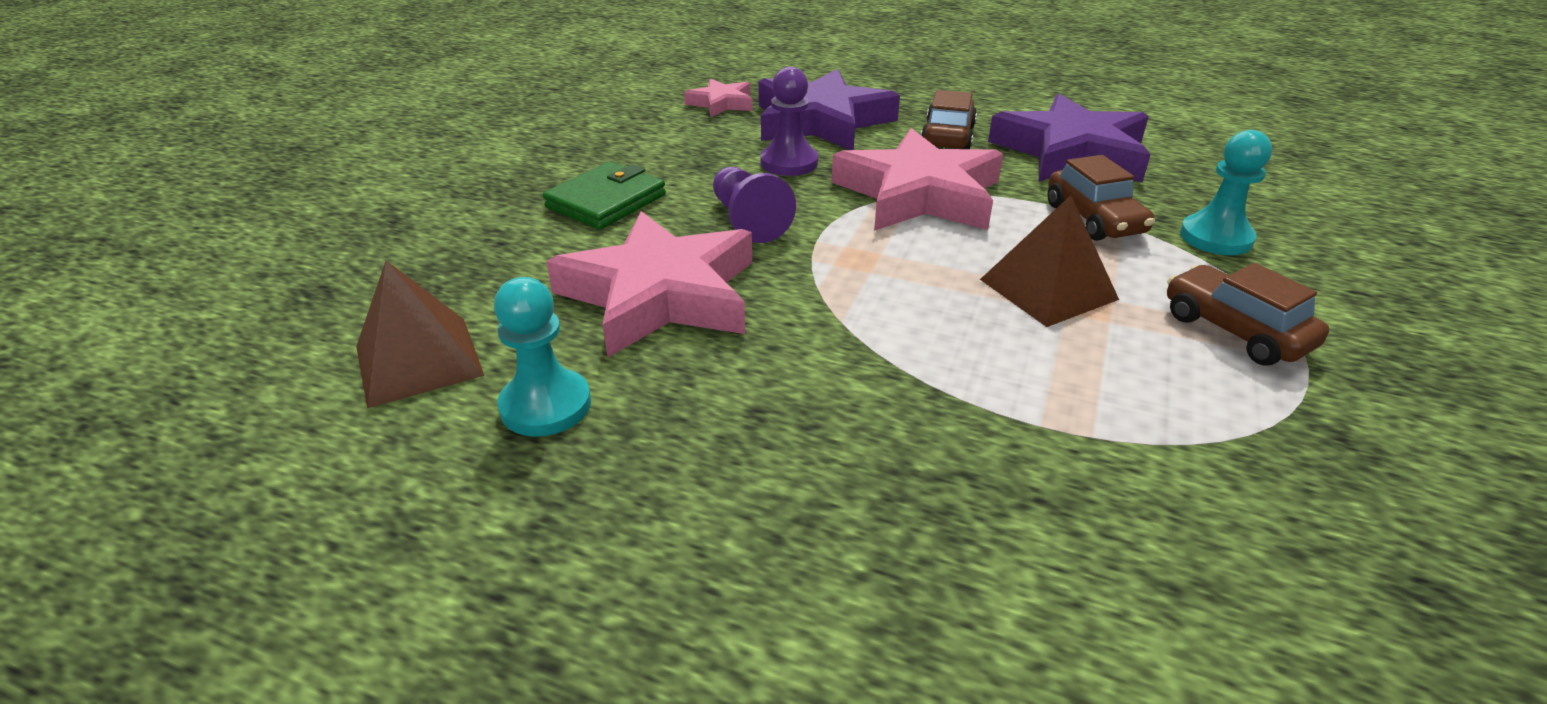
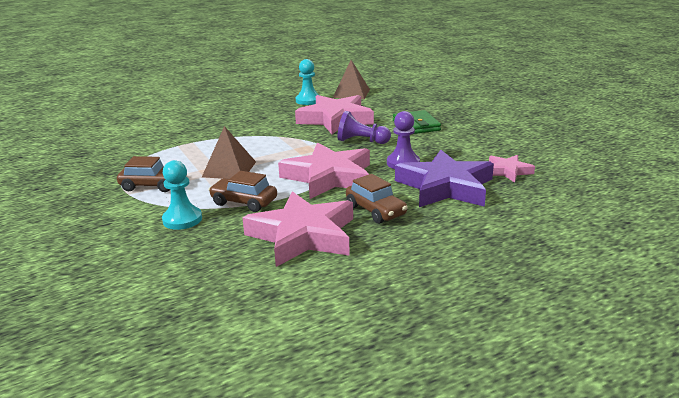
camera: 130 degrees right, 10 degrees down
(1071, 152) = (303, 235): purple star -> pink star

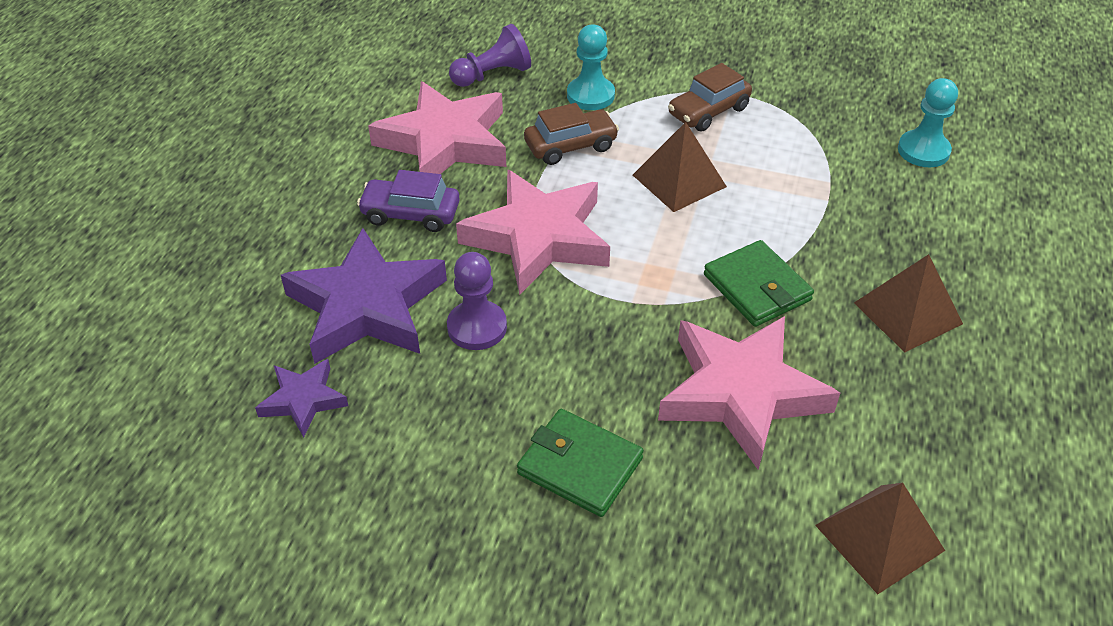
camera: 135 degrees right, 20 degrees up
(245, 114) = (908, 313): none -> brown pyramid
(276, 134) = (757, 287): none -> green wallet
(308, 100) = (900, 436): turquoise pawn -> turquoise pawn (923, 151)
(361, 141) = (605, 349): purple pawn -> purple pawn (492, 75)
(375, 210) = (410, 214): brown car -> purple car
(508, 171) = (303, 400): pink star -> purple star

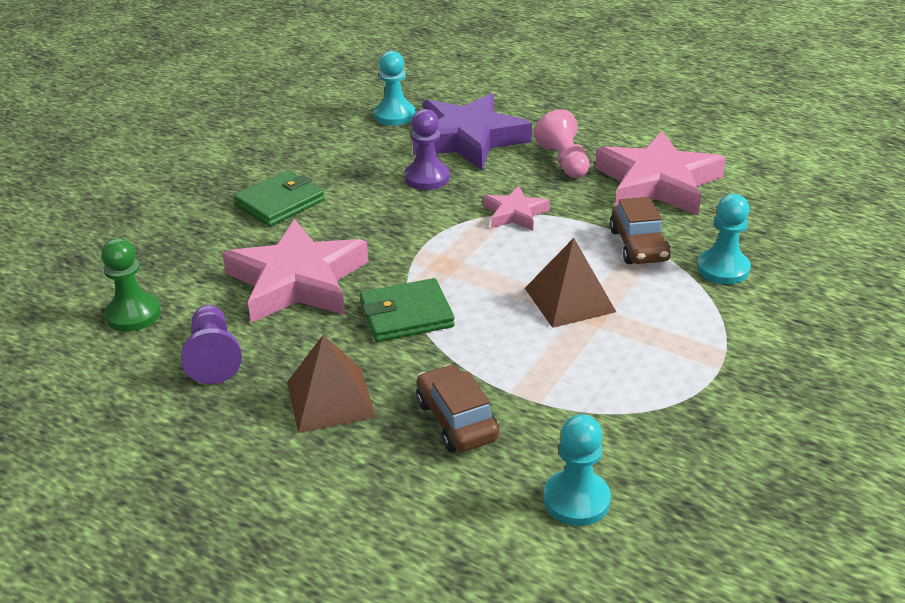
camera: 105 degrees right, 10 degrees down
(303, 400) = (394, 115): purple star -> turquoise pawn
(410, 214) = (564, 161): purple car -> pink pawn
(492, 75) = (764, 216): purple pawn -> purple pawn (213, 357)
(538, 238) = (514, 213): pink star -> pink star, size x0.50
(708, 111) = (684, 342): brown car -> brown car (456, 420)
(879, 537) = (133, 314): brown pyramid -> green pawn

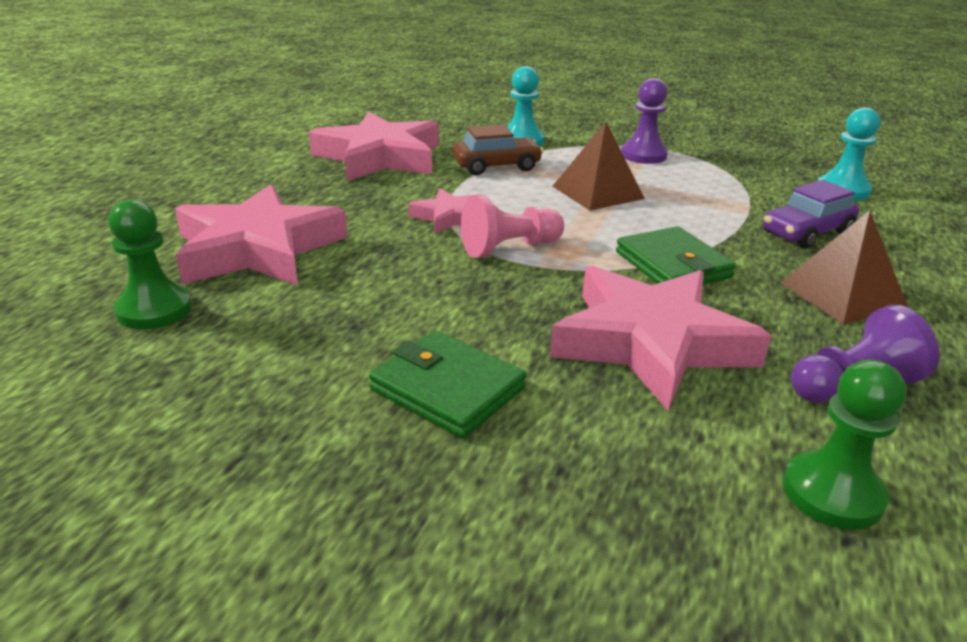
camera: 100 degrees left, 5 degrees down
(394, 115) = (154, 310): turquoise pawn -> green pawn
(427, 178) = (366, 271): purple pawn -> purple pawn (643, 155)
(456, 420) = (806, 233): brown car -> purple car
(468, 139) = (258, 248): purple star -> pink star
(564, 161) = (329, 195): pink pawn -> pink pawn (509, 248)

